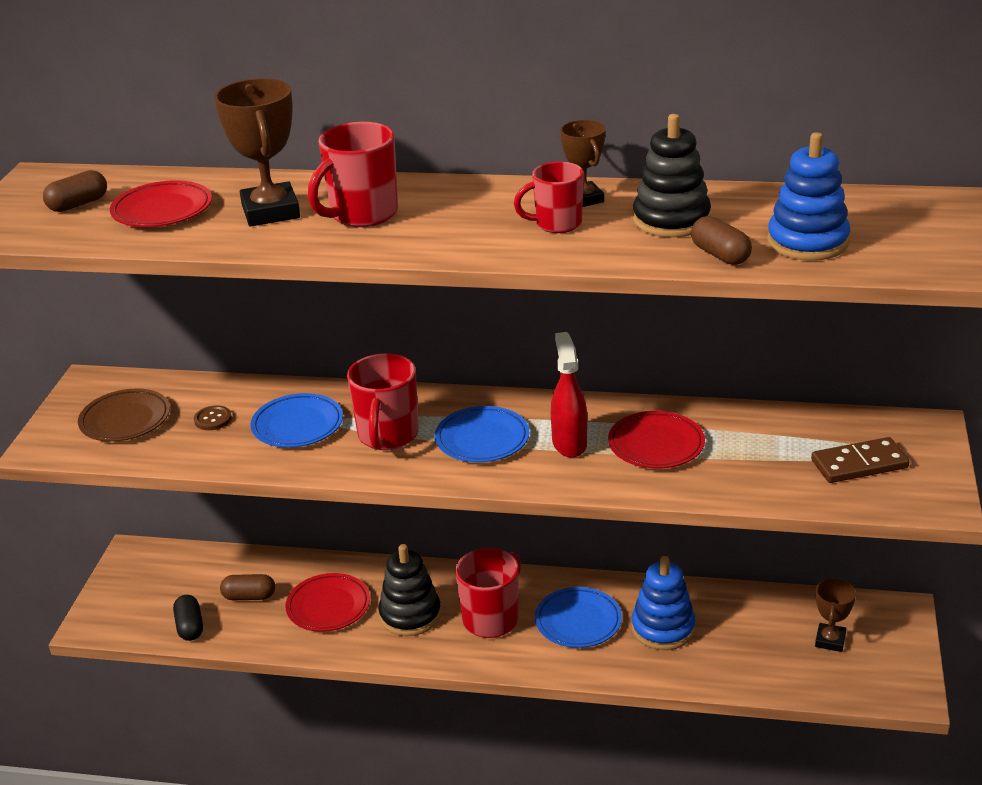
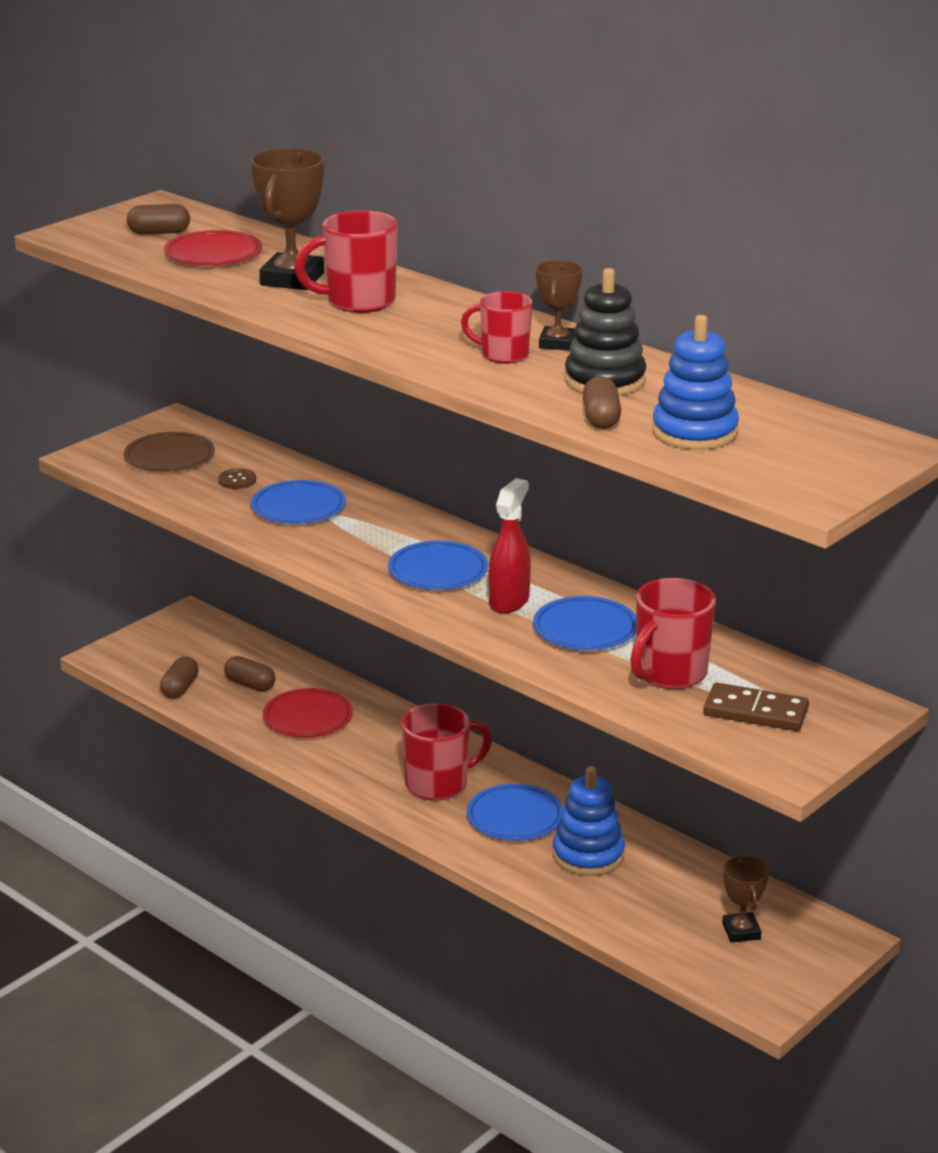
camera: 30 degrees right, 5 degrees down
(190, 627) = (180, 688): black capsule -> brown capsule
(387, 436) = (362, 541): red mug -> red mug (669, 674)
(410, 615) = (370, 752): black stacking toy -> none
(656, 445) = (585, 630): red plate -> blue plate
(830, 640) = (741, 931): brown trophy -> brown trophy turned 60 degrees counterclockwise

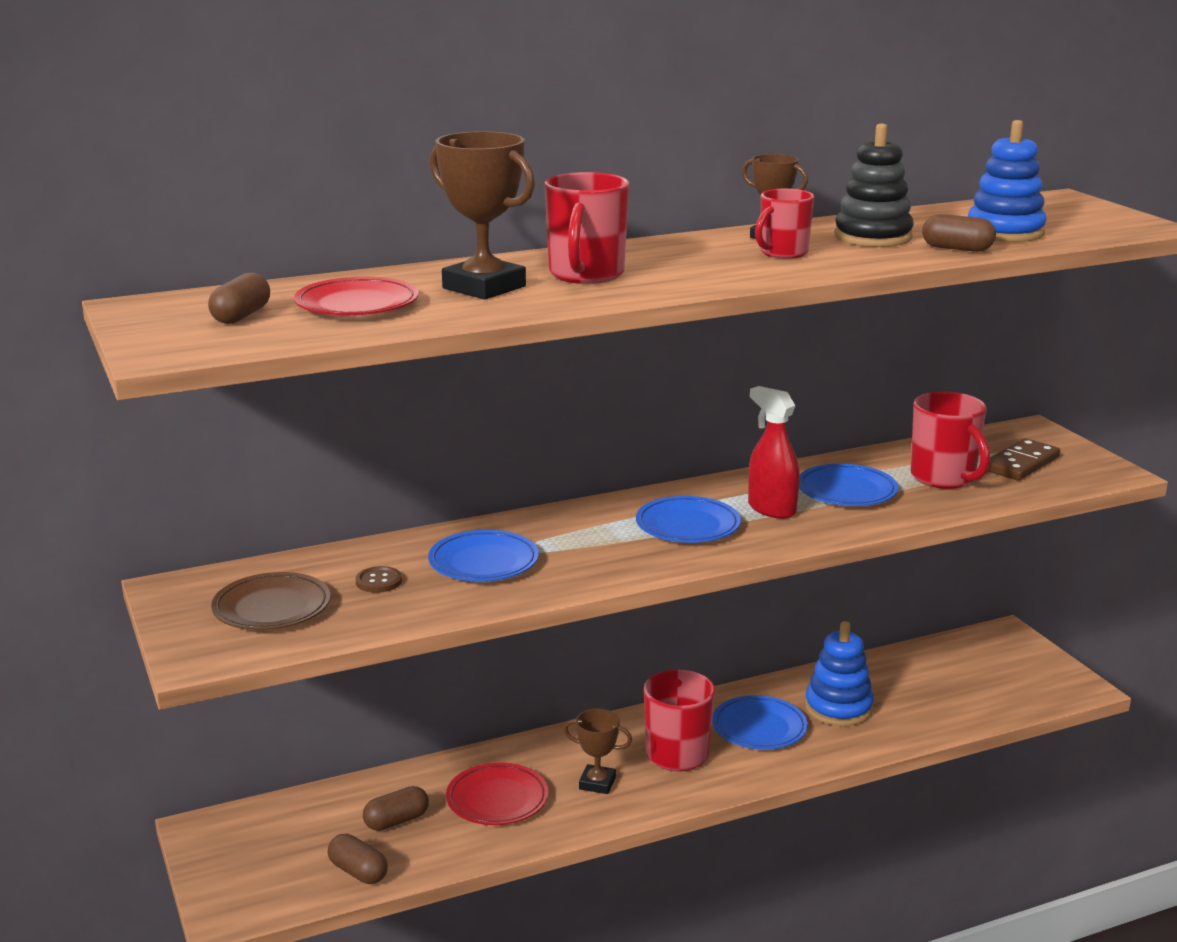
camera: 65 degrees left, 5 degrees down
(741, 931) = (980, 671): brown trophy -> brown trophy (597, 783)

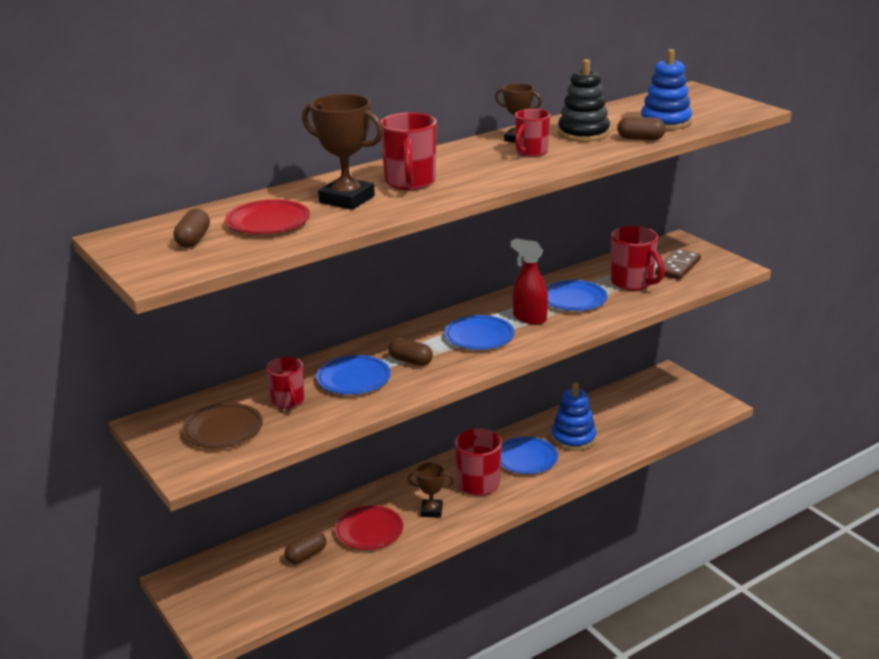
camera: 10 degrees left, 5 degrees up
(358, 872) = (292, 593): brown capsule -> brown capsule (411, 361)
(378, 581) = (288, 401): brown button -> red mug

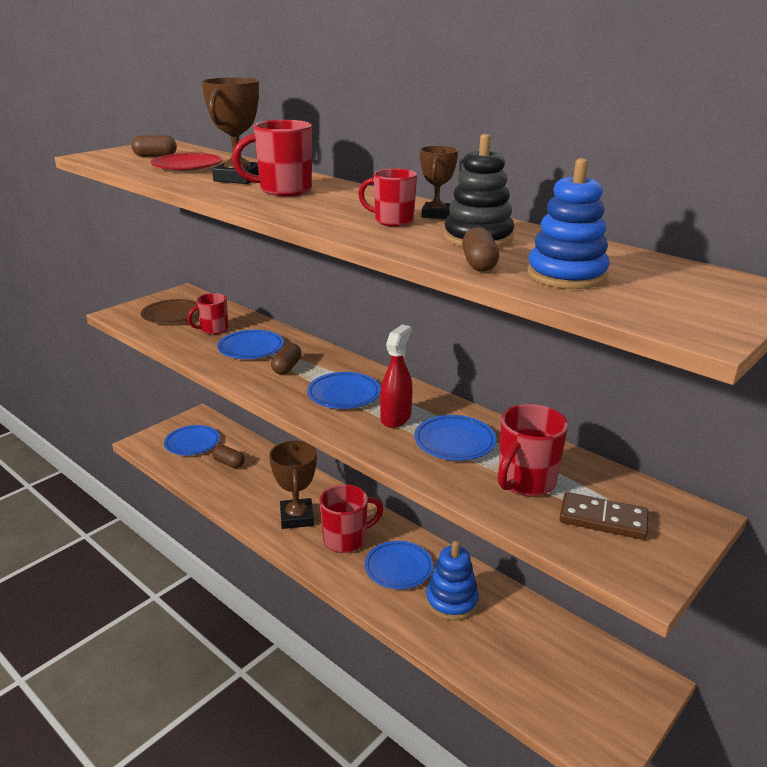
camera: 75 degrees right, 0 degrees up
(243, 586) = (192, 443): none -> blue plate
(369, 531) = (263, 488): red plate -> none
(431, 511) = (297, 517): brown trophy -> brown trophy, size x1.68

